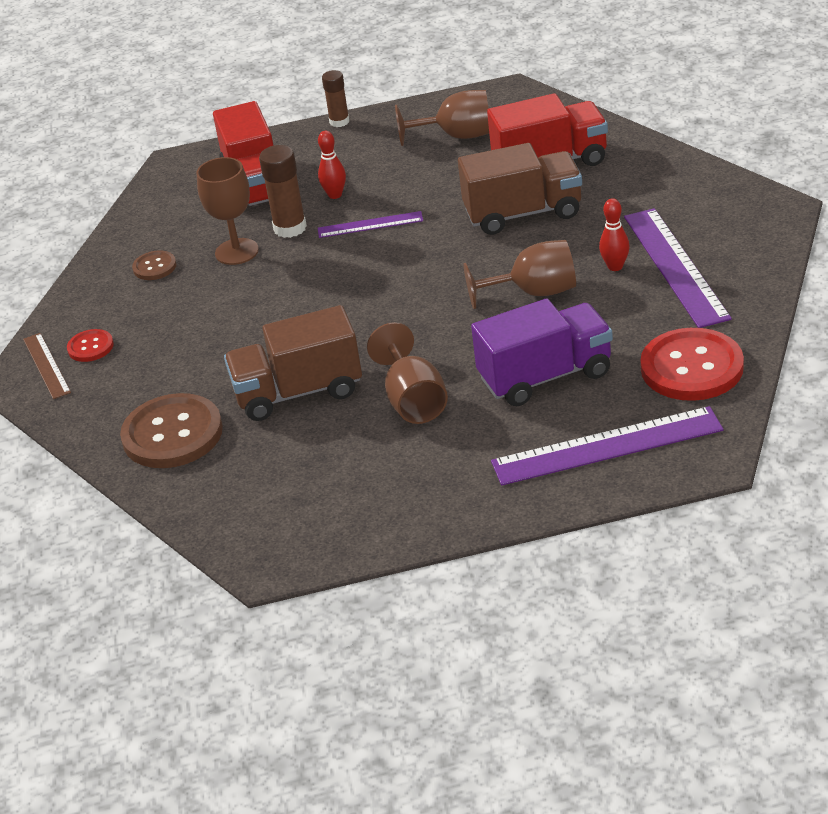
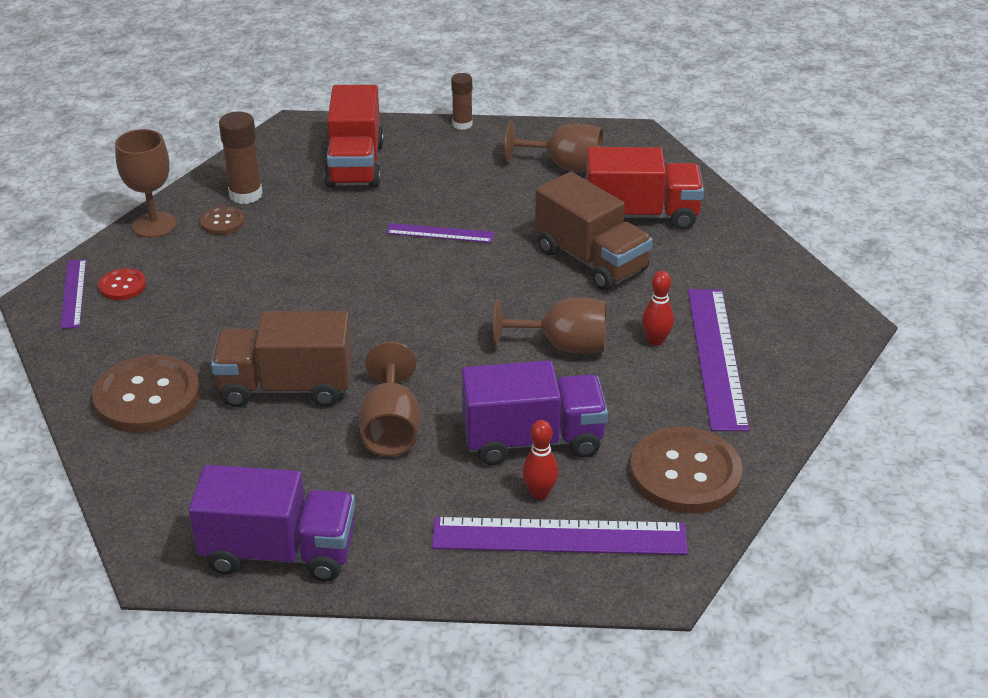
camera: 10 degrees right, 0 degrees up
(46, 365) = (73, 293): brown ruler -> purple ruler
(237, 252) = (304, 227): brown goblet -> brown goblet (154, 225)
(290, 228) = (364, 217): brown glue stick -> brown glue stick (246, 195)
(335, 195) = (422, 195): red bowling pin -> red bowling pin (539, 493)
(367, 524) = (279, 552): none -> purple truck
(523, 213) = (591, 260): brown truck -> brown truck turned 45 degrees clockwise
(692, 368) = (685, 473): red button -> brown button

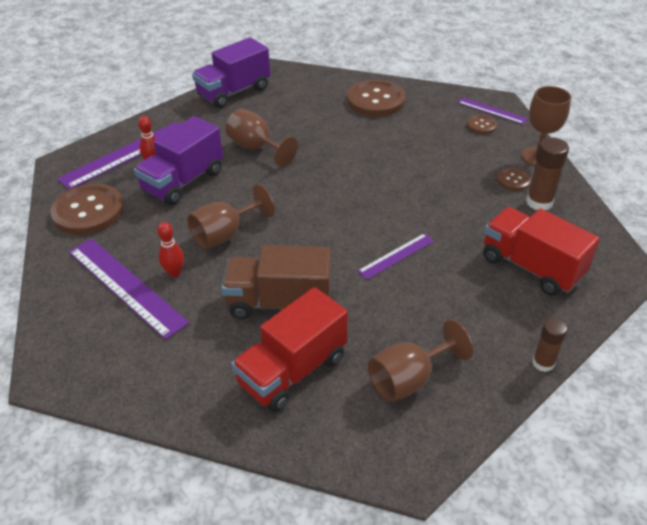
camera: 135 degrees right, 5 degrees up
(122, 286) = (481, 125): red button -> brown button
(286, 387) = (328, 135): brown truck -> none

